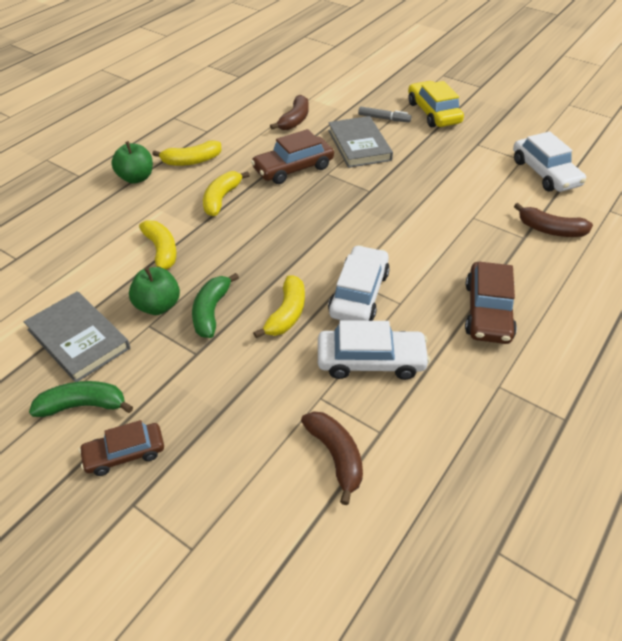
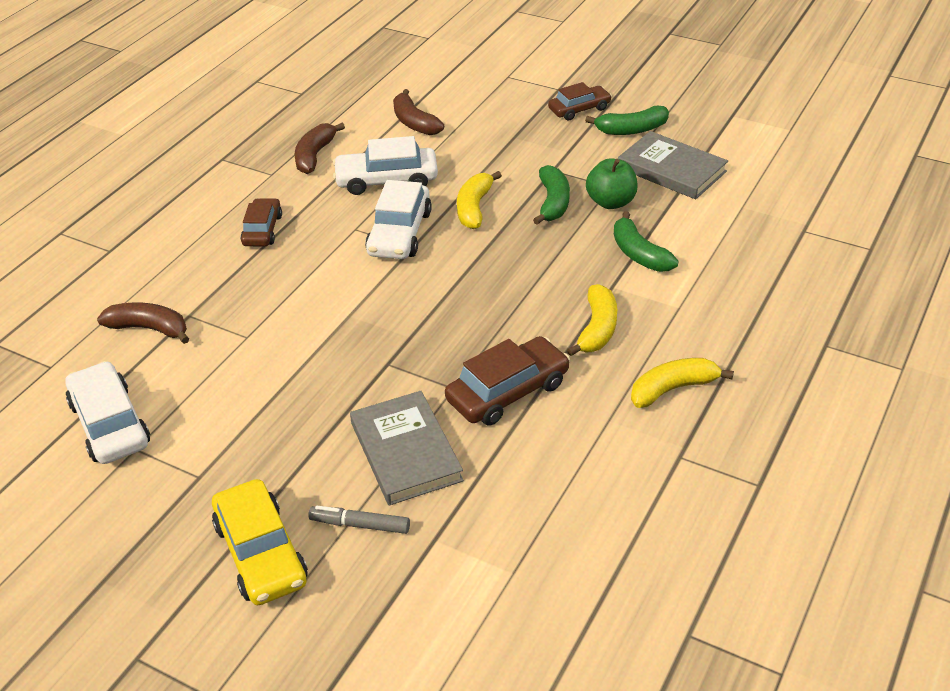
camera: 175 degrees right, 5 degrees down
(136, 178) = (738, 350): green apple -> none
(162, 251) = (639, 254): yellow banana -> green banana
(295, 120) = (529, 502): brown banana -> brown banana (314, 155)
(488, 311) = (262, 230): brown car -> brown car, size x0.65

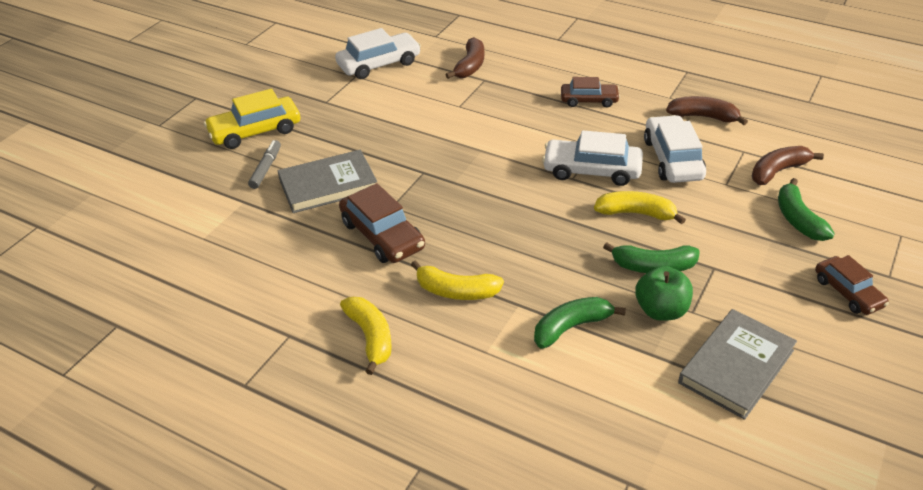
camera: 90 degrees right, 0 degrees up
(631, 130) = (815, 336): green banana -> green banana (798, 219)

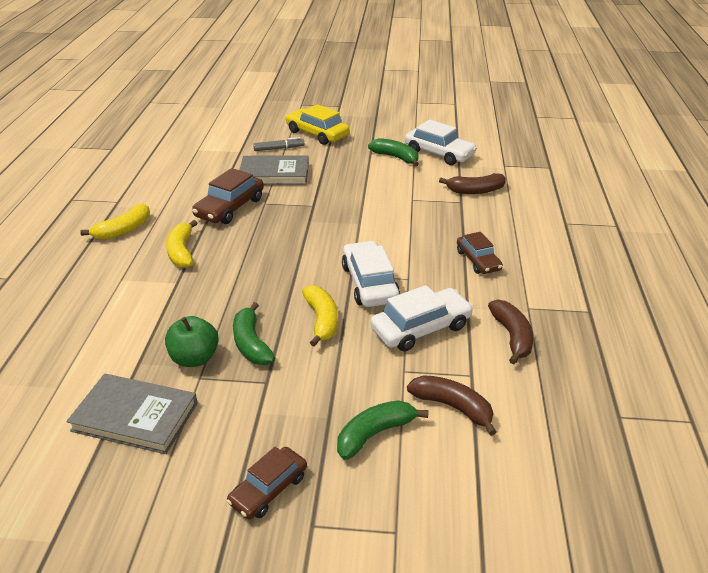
camera: 65 degrees right, 5 degrees down
(328, 185) = (274, 174): grey book -> grey book turned 45 degrees counterclockwise
(571, 327) = (159, 313): green banana -> green banana (396, 157)

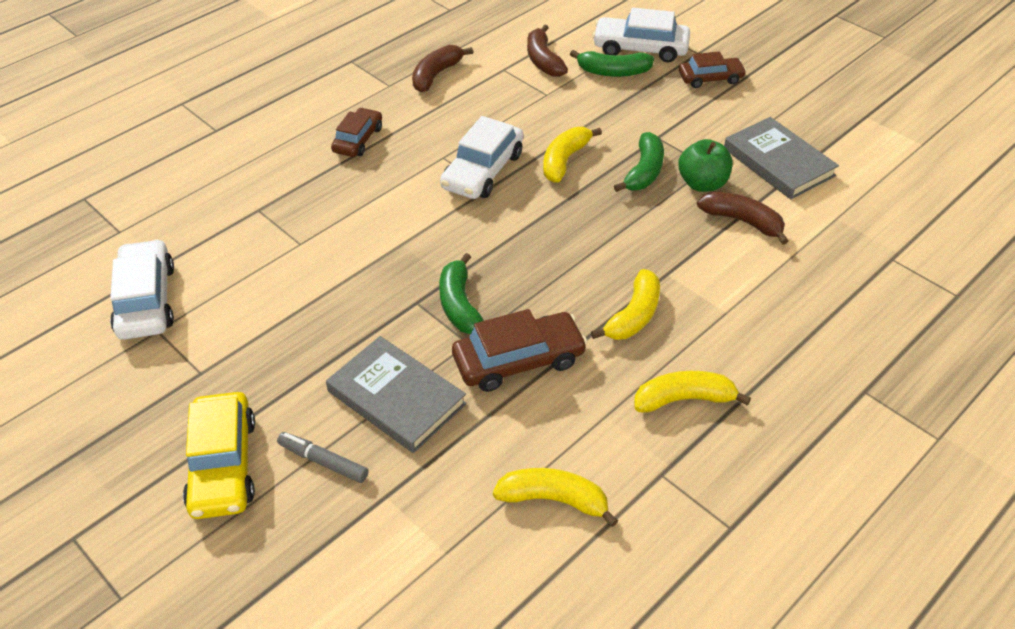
camera: 140 degrees left, 10 degrees up
(165, 176) = (554, 499): none -> yellow banana
(396, 157) = (206, 328): green banana -> green banana (459, 305)
(421, 328) = (493, 114): white car -> white car (640, 48)
(475, 191) = (218, 215): brown banana -> brown banana (742, 221)

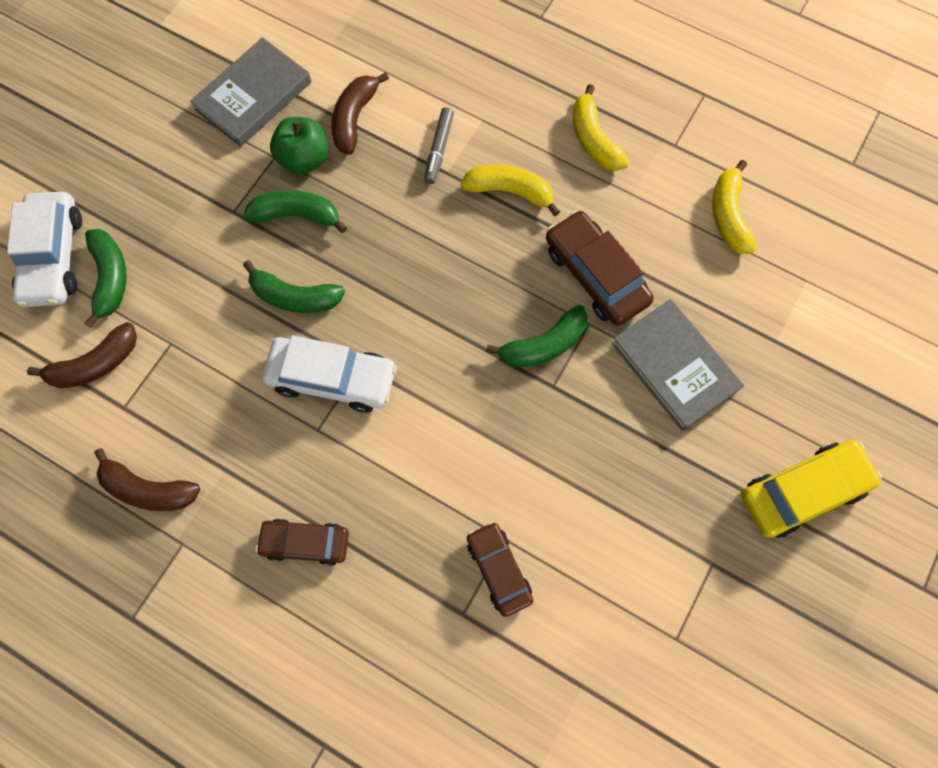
camera: 105 degrees left, 25 degrees up
(146, 300) = (640, 676): white car -> none
(323, 461) = (764, 404): grey marker -> grey marker (439, 149)
(396, 397) = (674, 366): grey book -> grey book turned 60 degrees counterclockwise
(564, 160) = (295, 297): yellow banana -> green banana
(710, 78) = (109, 173): brown car -> brown car (499, 569)

